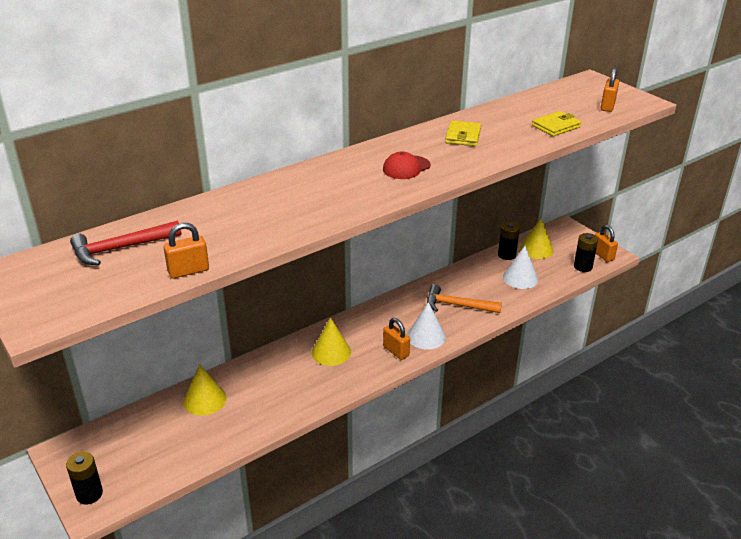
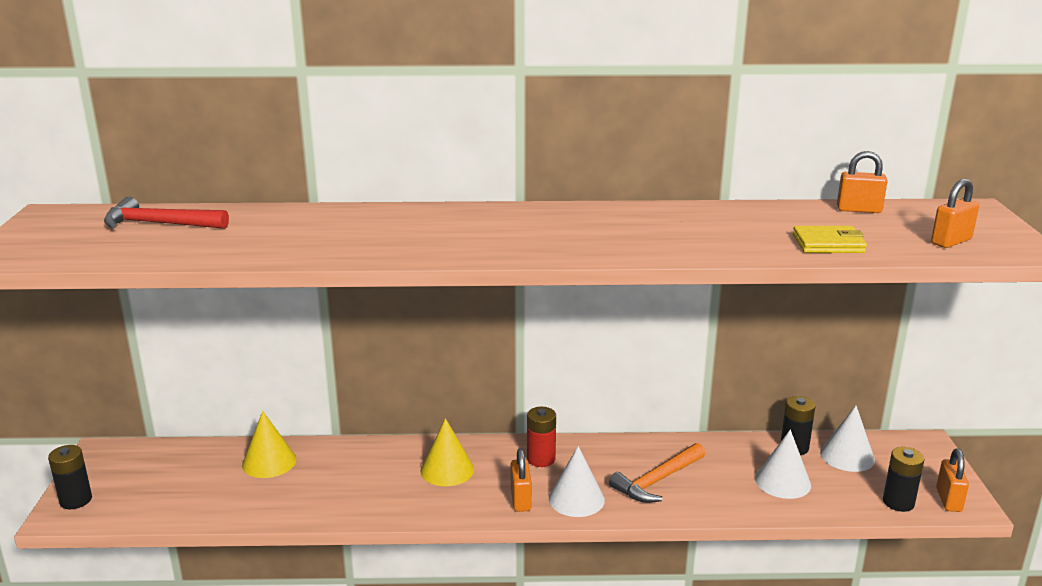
camera: 35 degrees right, 10 degrees down
(188, 271) = (178, 258): orange padlock -> orange padlock (859, 210)
(380, 320) = (541, 459): none -> red battery
(406, 167) = (552, 235): red cap -> none
(458, 305) = (657, 481): orange hammer -> orange hammer turned 90 degrees counterclockwise
(463, 136) = (677, 223): yellow wallet -> none
(536, 249) = (847, 456): yellow cone -> white cone

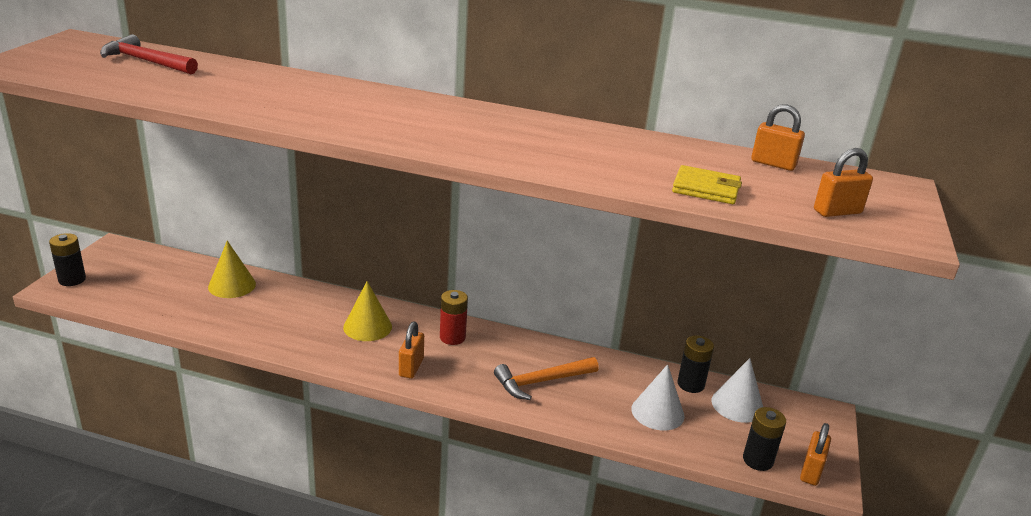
camera: 15 degrees right, 5 degrees up
(576, 499) = (459, 379): white cone -> none

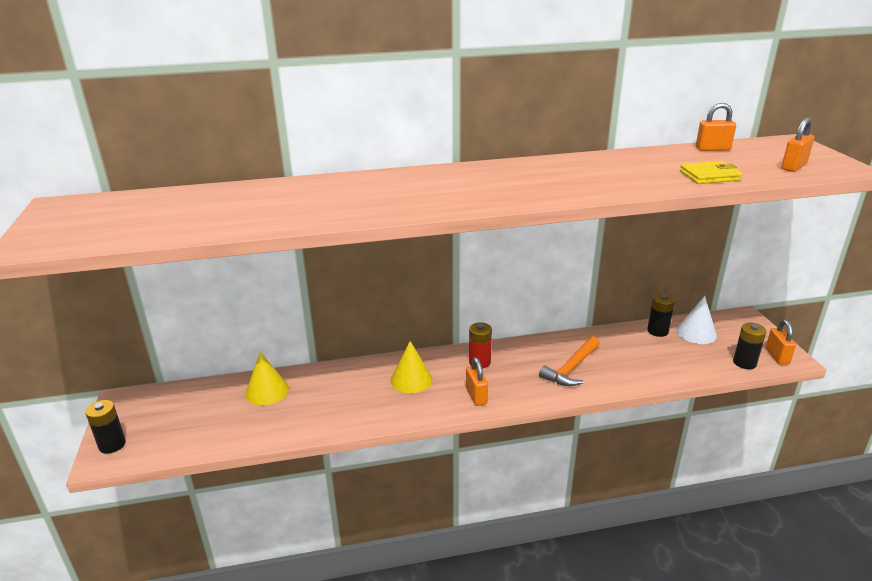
camera: 25 degrees left, 0 degrees up
(146, 61) = (164, 205): red hammer -> none
(657, 412) = (660, 357): white cone -> none

